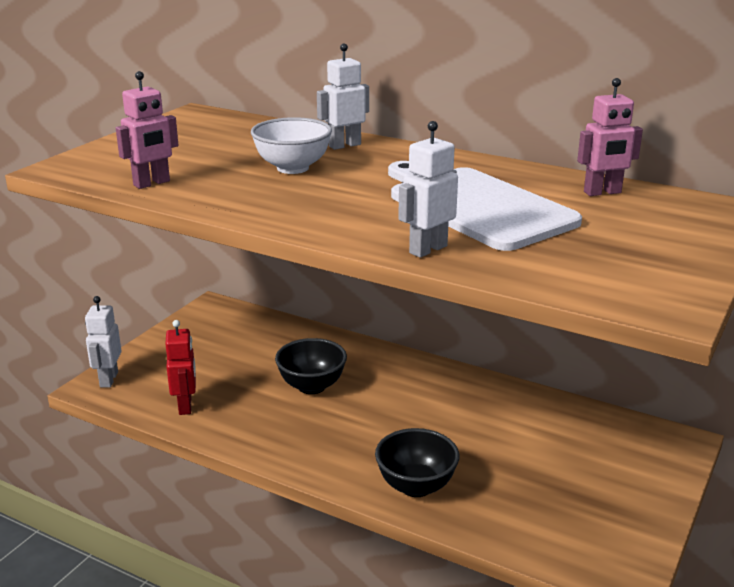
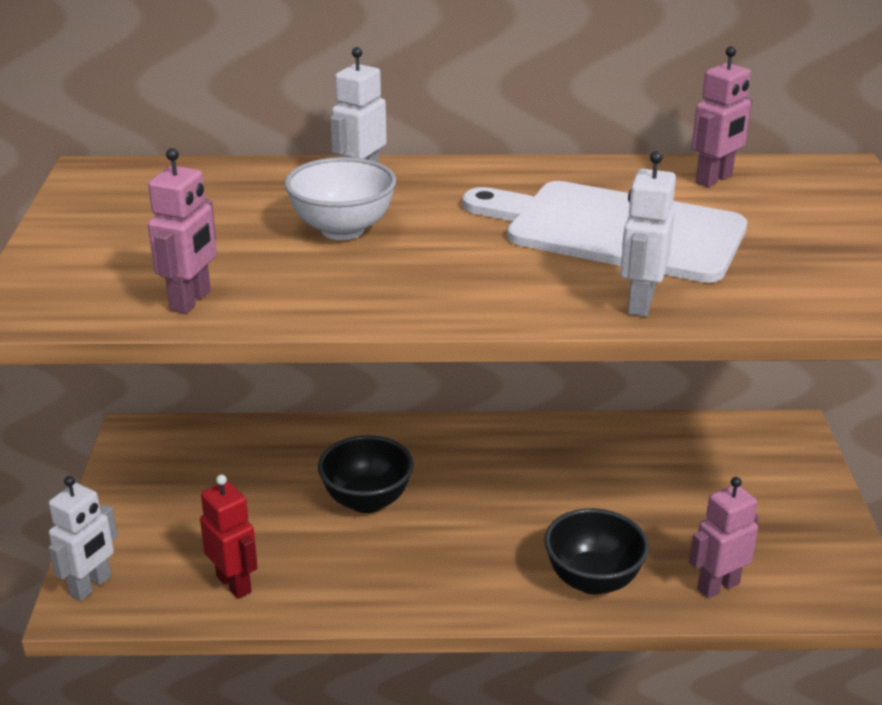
camera: 30 degrees left, 5 degrees up
(108, 379) = (91, 586): white robot -> white robot turned 120 degrees counterclockwise
(507, 524) = (717, 586): none -> pink robot

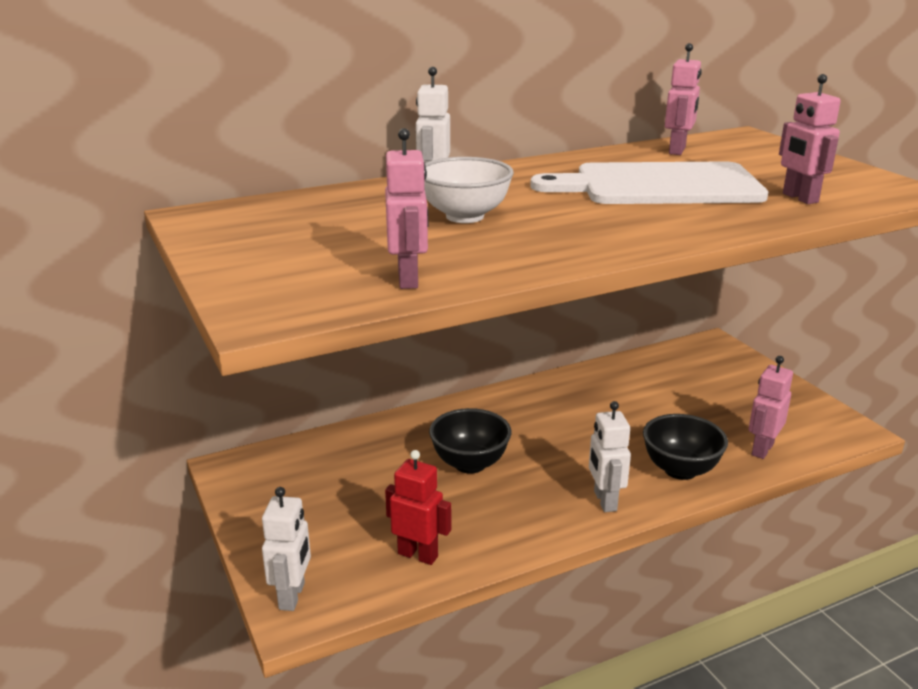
camera: 25 degrees left, 5 degrees down
(640, 303) = (738, 220): white robot -> white robot (604, 501)
(765, 287) = (799, 198): none -> pink robot

